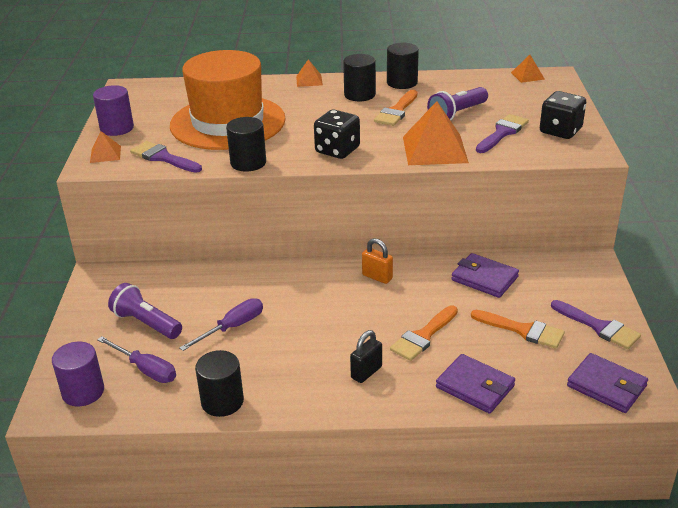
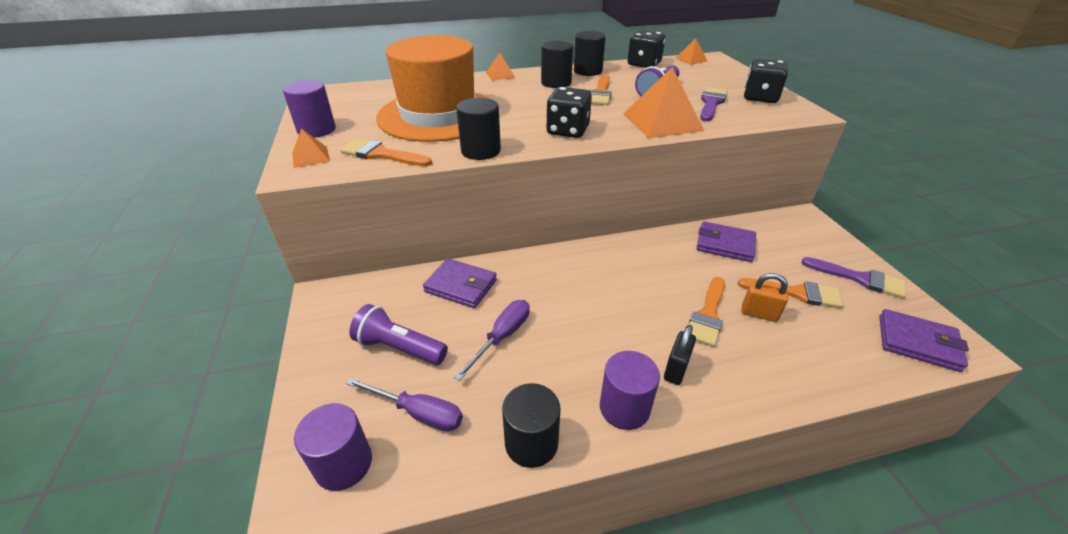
camera: 15 degrees left, 5 degrees up
(163, 157) = (381, 154): purple brush -> orange brush
(306, 391) = (624, 408): none -> purple cylinder
(377, 277) = (625, 256): orange padlock -> orange padlock (759, 314)
(469, 78) = (644, 64): none -> black dice
(475, 387) = (797, 367): purple wallet -> purple wallet (461, 286)

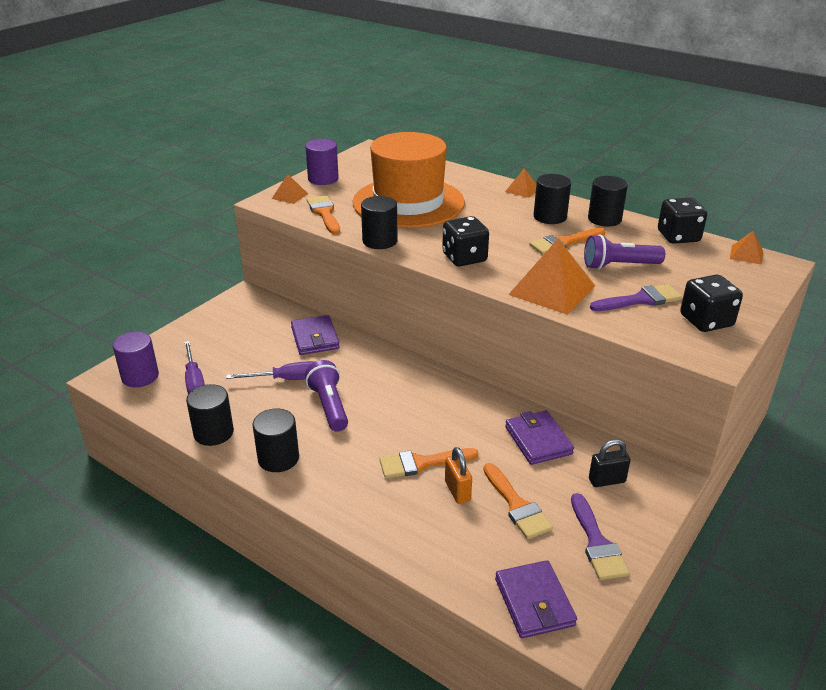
camera: 50 degrees right, 5 degrees down
(399, 348) = (234, 347): purple flashlight -> purple flashlight (329, 406)
(624, 408) = (278, 458): purple cylinder -> black cylinder
(676, 369) = (340, 468): black padlock -> black padlock (607, 481)

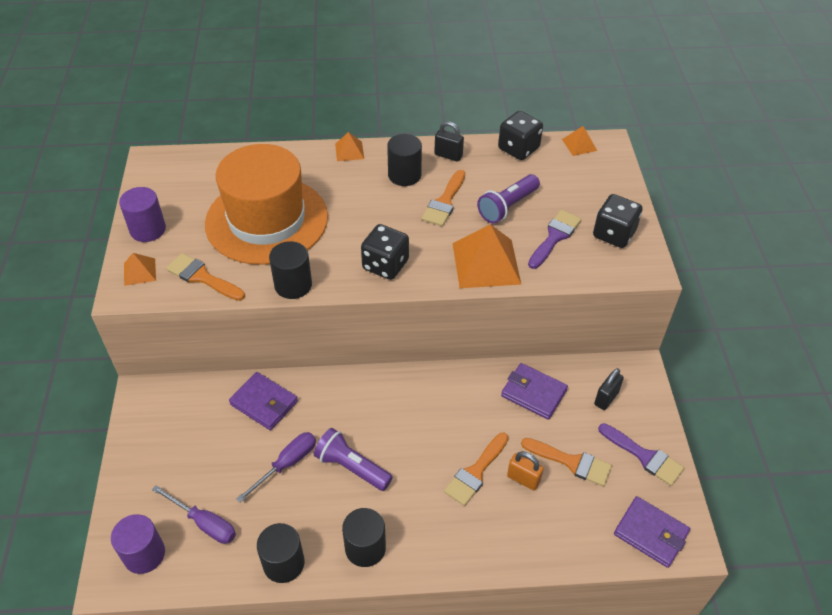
camera: 40 degrees left, 15 degrees up
(604, 219) = (448, 155): black cylinder -> black padlock

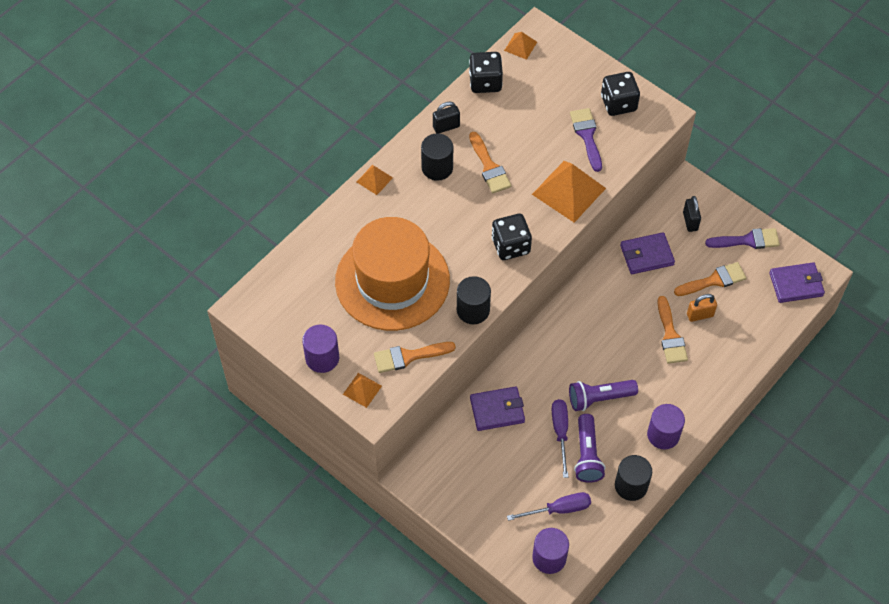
camera: 45 degrees left, 10 degrees up
(365, 548) = (663, 435): black cylinder -> purple cylinder
(507, 207) = (532, 136): purple flashlight -> purple flashlight (587, 455)

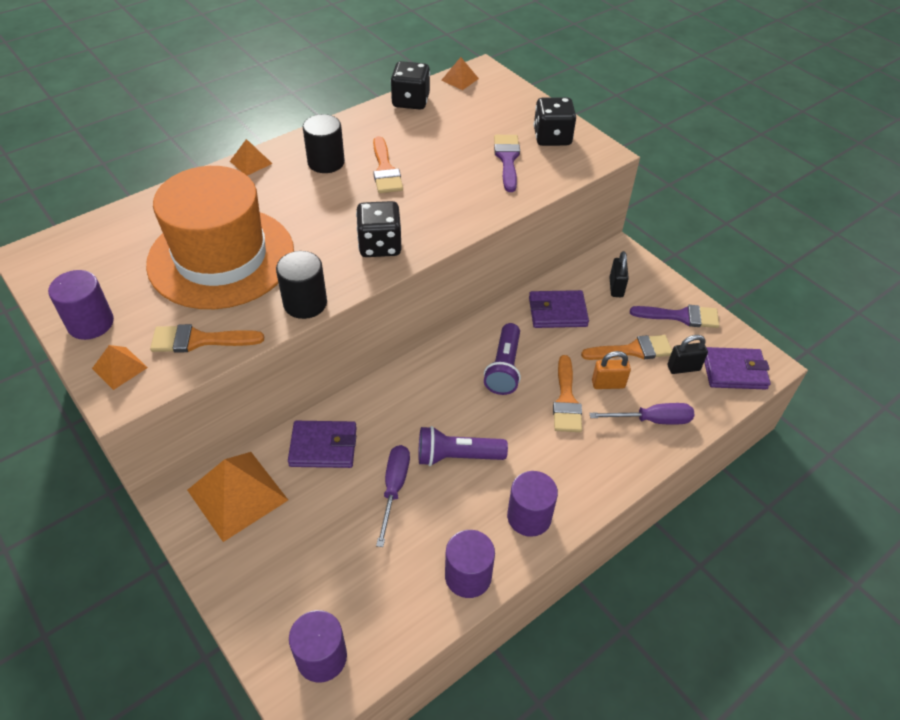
camera: 10 degrees right, 10 degrees down
(446, 127) = (352, 130): black padlock -> black padlock (683, 368)
(559, 509) = (359, 589): purple screwdriver -> purple screwdriver (652, 420)
(568, 191) = (469, 204): orange pyramid -> orange pyramid (237, 494)
(587, 455) = (420, 523): purple flashlight -> purple flashlight (504, 368)
(631, 485) = (468, 576): black cylinder -> purple cylinder

